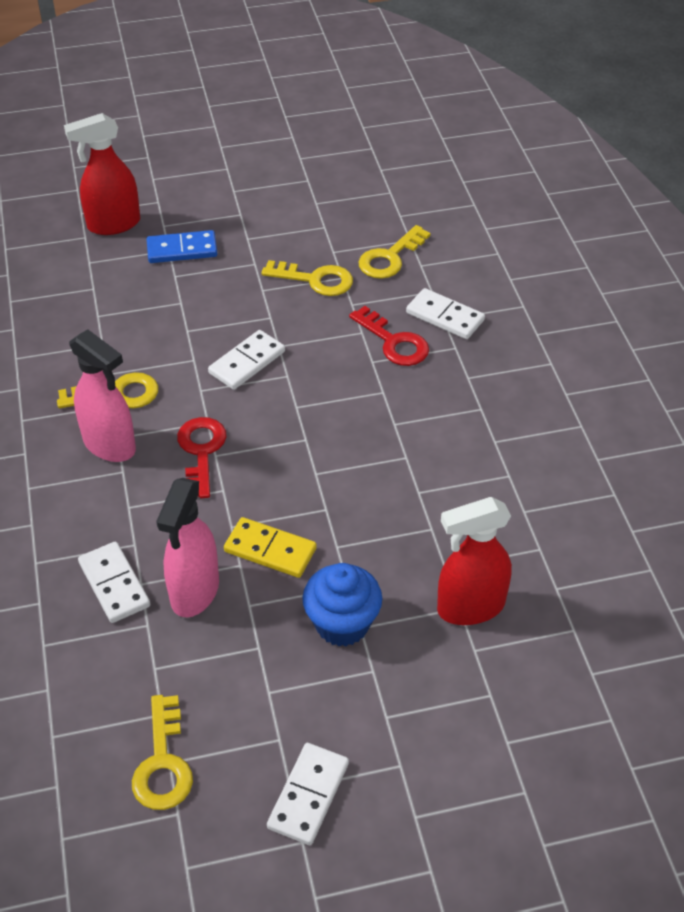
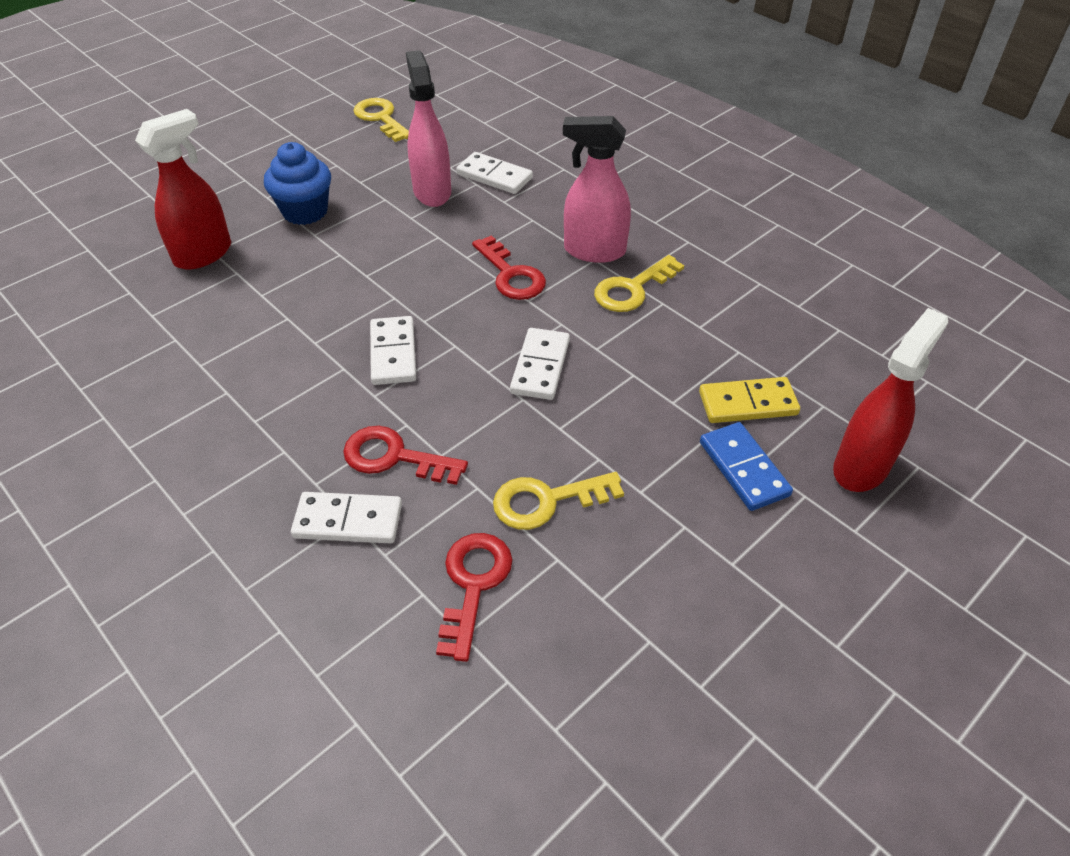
camera: 150 degrees right, 0 degrees up
(182, 250) = (743, 469): blue domino -> blue domino turned 75 degrees counterclockwise
(270, 550) = (393, 233): yellow domino -> yellow domino (748, 403)
(308, 795) = (278, 134): white domino -> white domino (393, 353)
(389, 258) = (473, 584): yellow key -> red key

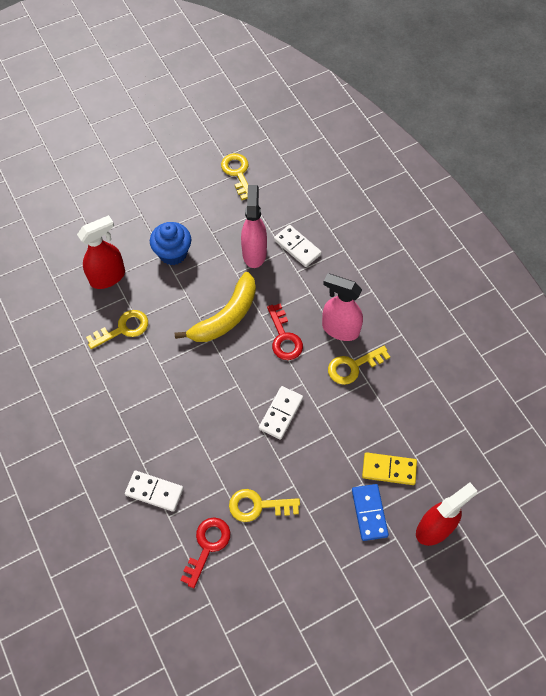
camera: 15 degrees right, 15 degrees up
(242, 310) = (123, 329): none -> yellow key
(393, 353) = (201, 383): white domino -> none
(394, 457) = (186, 456): red key -> none
(410, 267) = (226, 316): none -> yellow banana

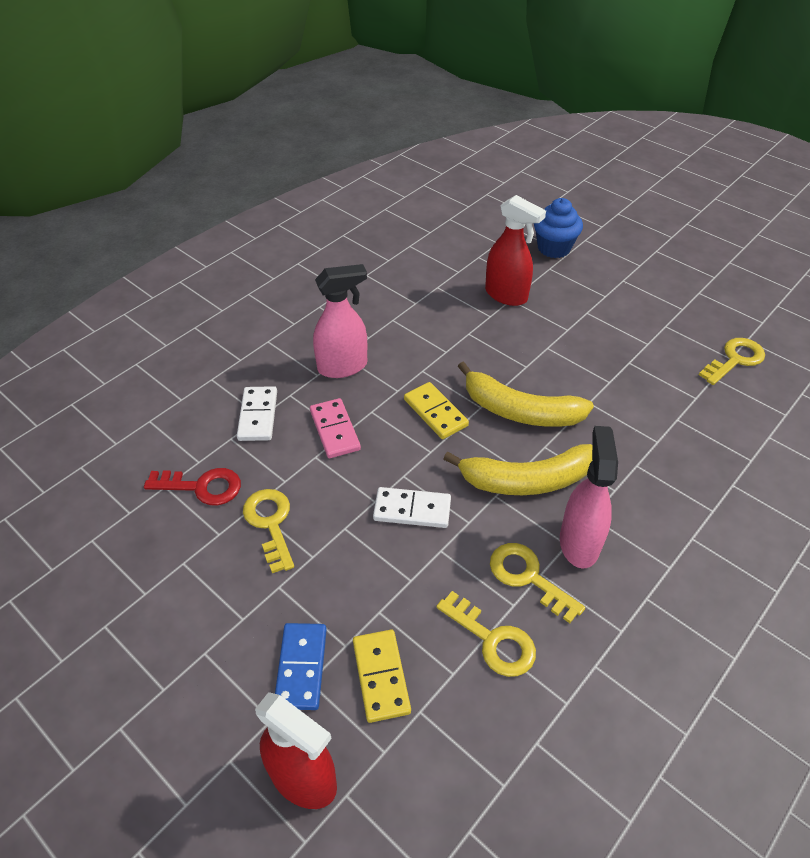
camera: 70 degrees right, 15 degrees down
(123, 329) = (449, 327): yellow key -> yellow key (493, 640)
(173, 253) = (574, 337): blue cupcake -> blue cupcake (554, 248)
(192, 441) = (335, 430): none -> pink domino
(204, 370) = (435, 412): none -> yellow domino
(254, 253) = (631, 411): pink spray bottle -> pink spray bottle (343, 366)
(284, 337) = (526, 480): red key -> yellow banana
(297, 247) = (674, 454): white domino -> none
(369, 513) = (301, 667): blue domino -> blue domino turned 60 degrees counterclockwise

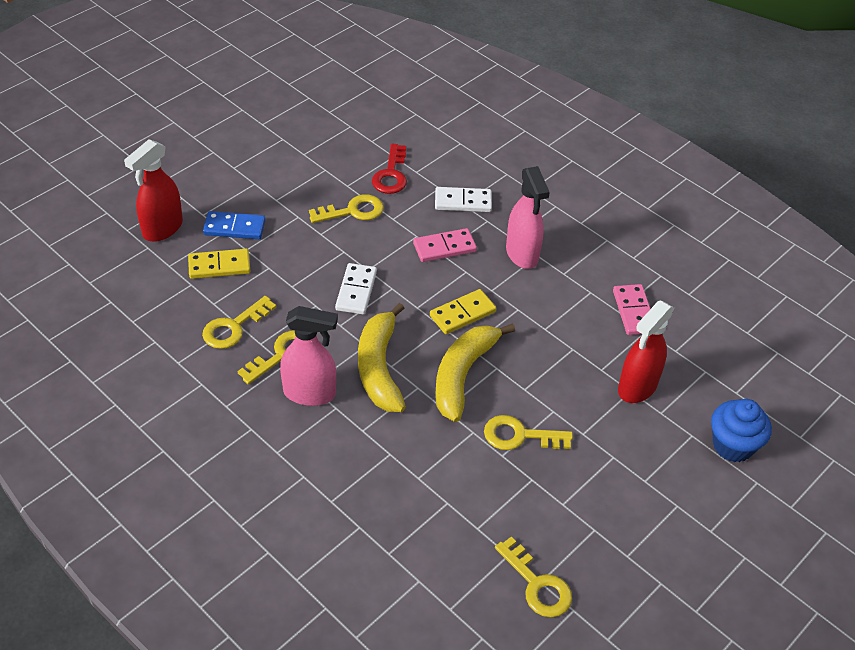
camera: 90 degrees right, 0 degrees up
(415, 293) = (634, 311): none -> pink domino
(583, 370) = (519, 435): none -> yellow key

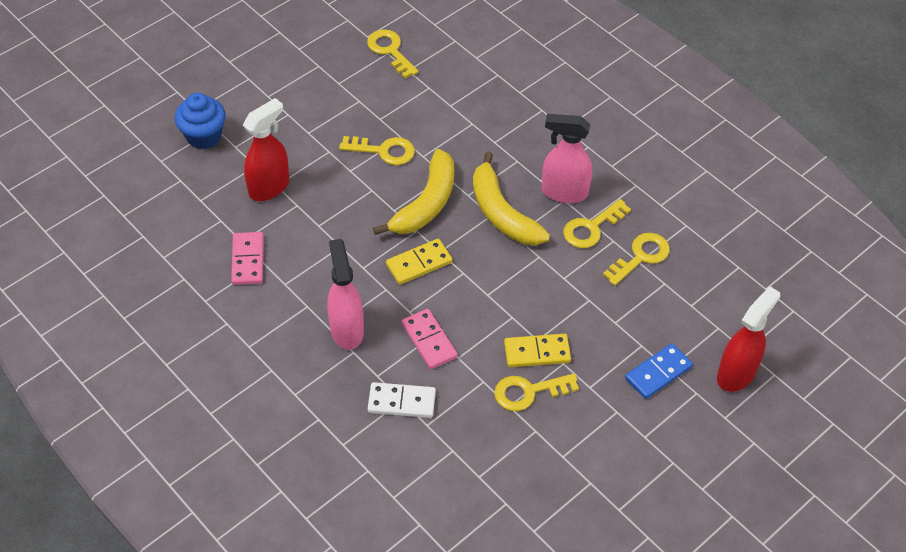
camera: 175 degrees left, 5 degrees up
(219, 266) = (666, 325): yellow domino -> yellow domino (537, 352)
(234, 227) = (658, 373): blue domino -> blue domino turned 45 degrees counterclockwise
(356, 291) = (524, 292): white domino -> none
(379, 368) = (502, 213): yellow banana -> yellow banana turned 150 degrees clockwise
(391, 175) = (483, 445): red key -> none
(444, 247) = (429, 340): pink domino -> pink domino turned 75 degrees clockwise

